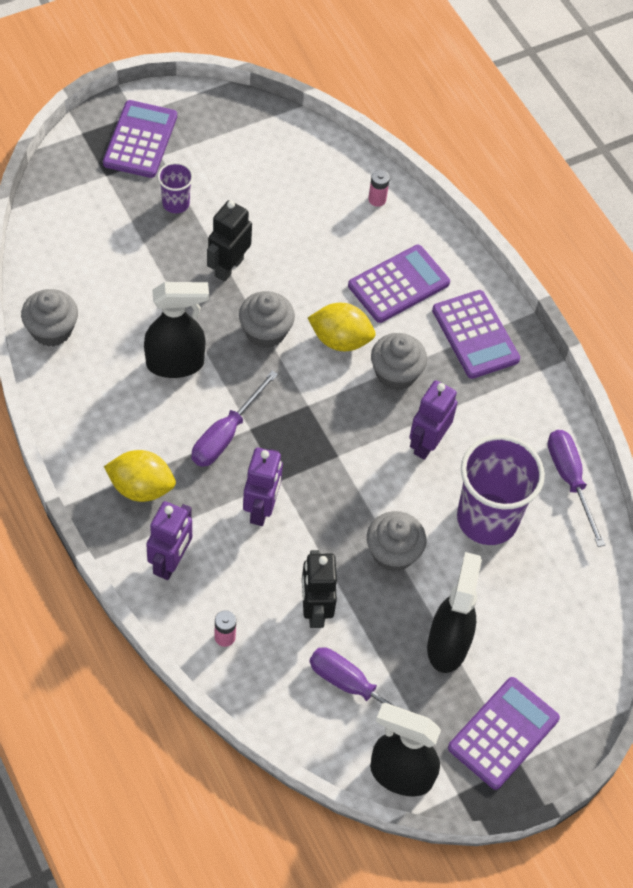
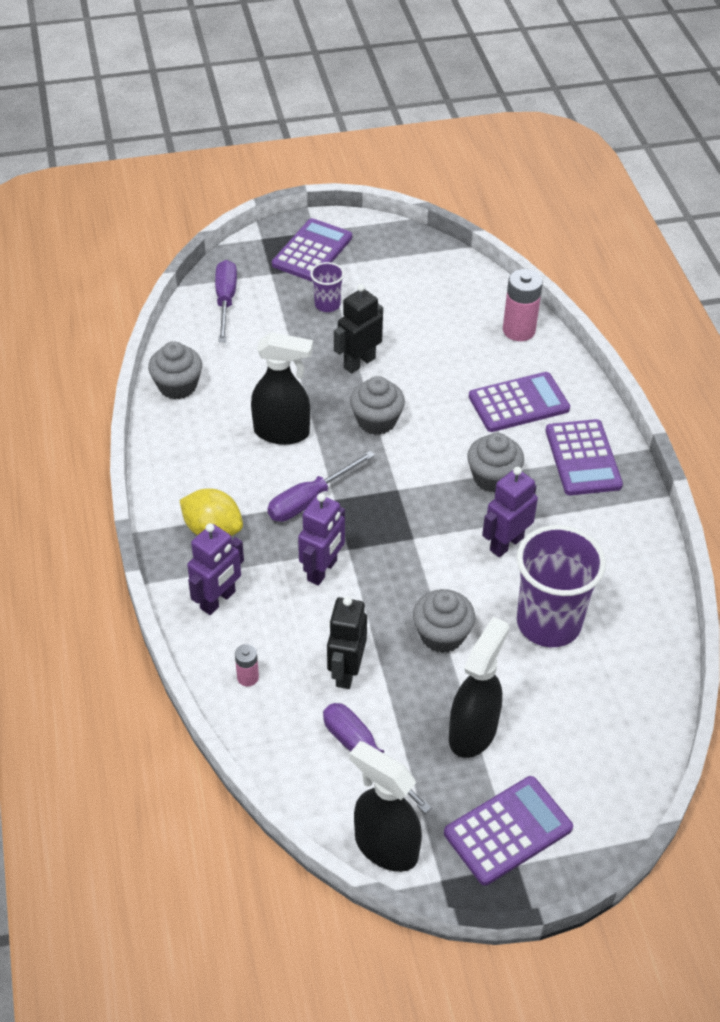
camera: 20 degrees right, 10 degrees down
(340, 340) = (447, 440): yellow lemon -> none
(377, 199) = (519, 330): pink battery -> pink battery, size x1.88
(570, 480) = (646, 604): purple screwdriver -> purple screwdriver (226, 301)

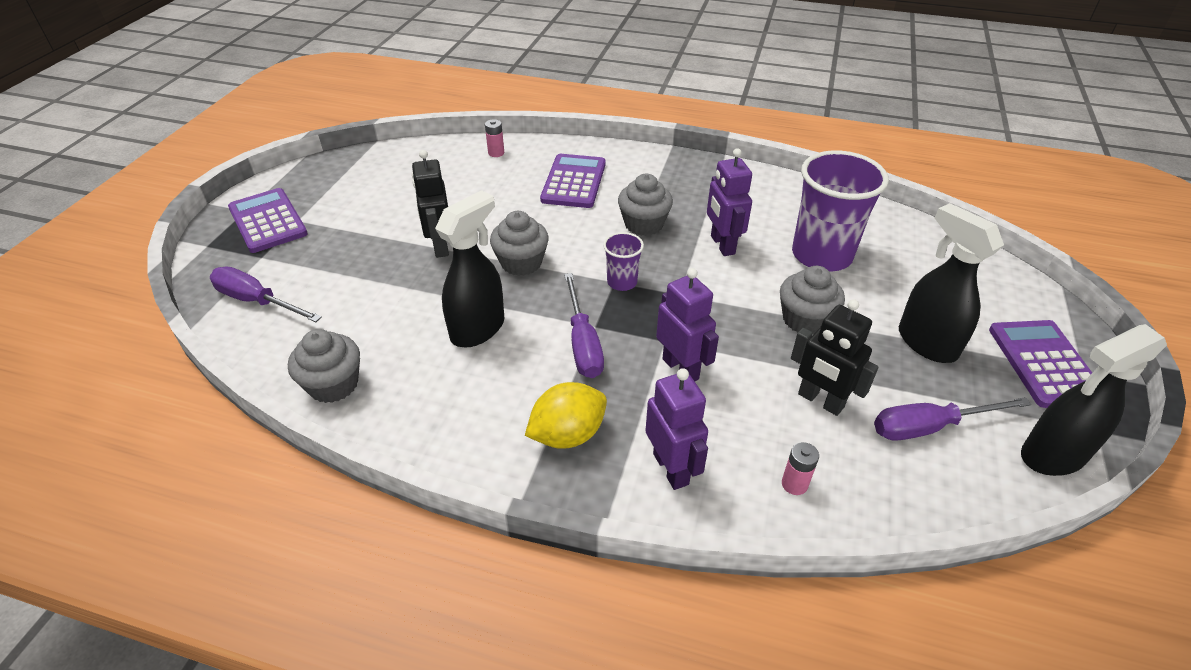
camera: 60 degrees left, 5 degrees down
(327, 304) = (346, 238): purple cup -> purple cup (622, 282)
(519, 330) = (496, 153): pink battery -> pink battery, size x0.53
(583, 458) = (659, 175): purple calculator -> none

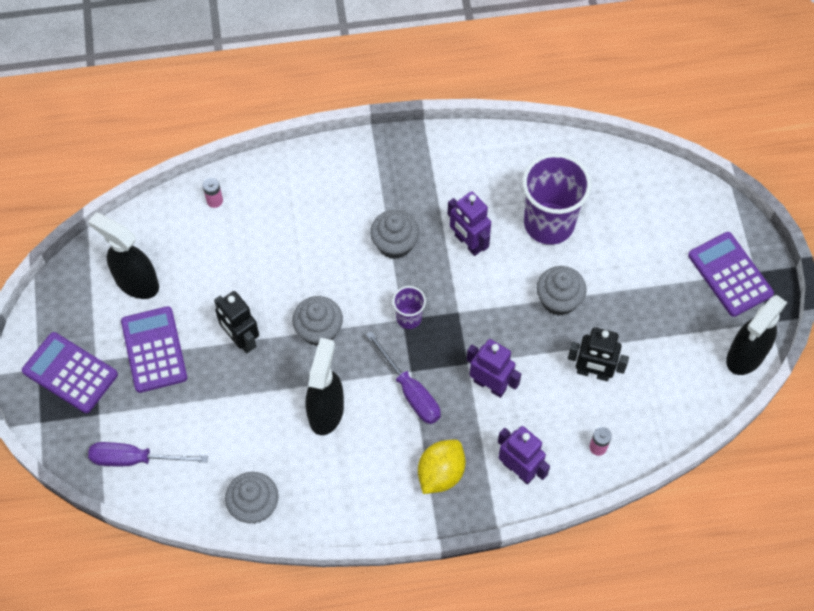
camera: 25 degrees left, 20 degrees up
(573, 182) = (308, 213): purple calculator -> purple calculator (154, 350)
(926, 343) = (648, 288): black spray bottle -> black spray bottle (136, 282)
(929, 427) = (667, 365): purple screwdriver -> none

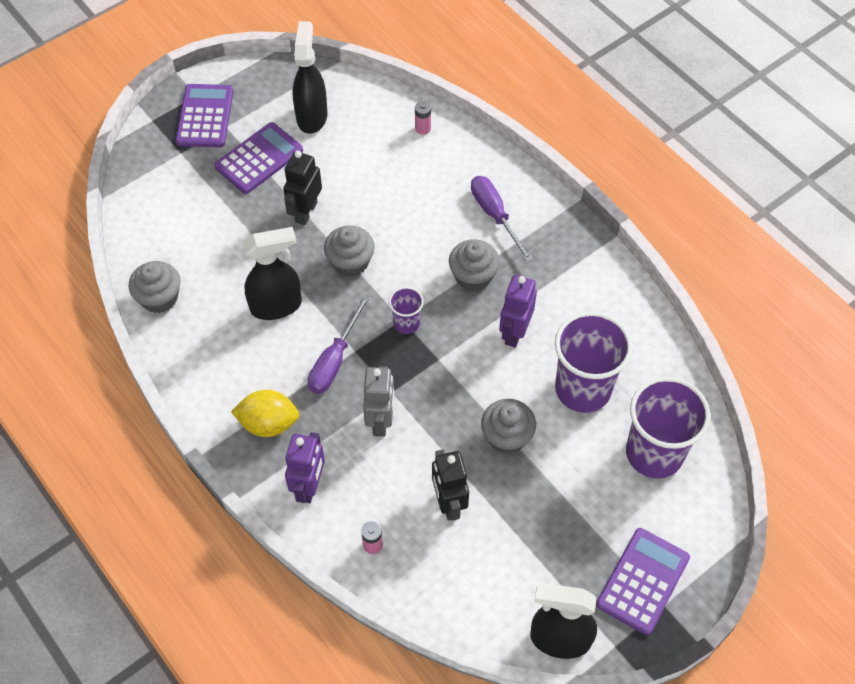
camera: 60 degrees right, 5 degrees down
(135, 459) = (155, 196): purple screwdriver -> purple screwdriver (495, 215)
(490, 385) = (381, 421): purple robot -> grey robot
(632, 207) = (654, 453): none -> purple cup

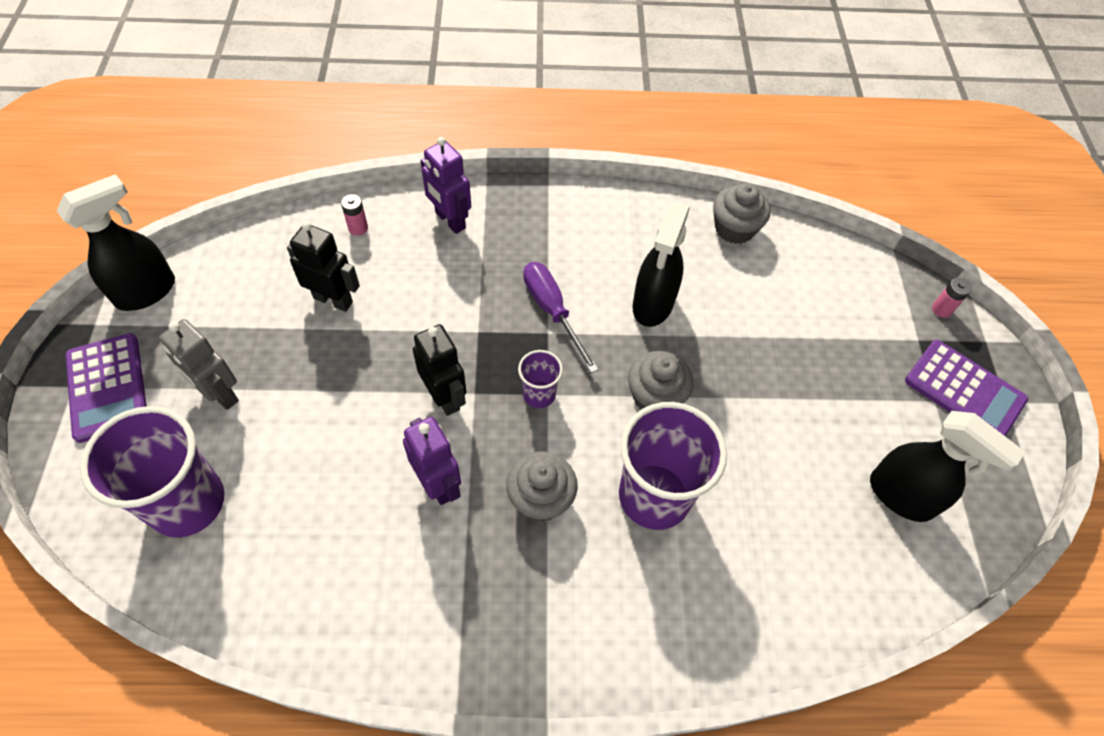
camera: 125 degrees right, 0 degrees up
(259, 158) = (864, 403): purple calculator -> none
(268, 423) = (534, 229): yellow lemon -> none
(306, 212) = (754, 399): black robot -> black robot (445, 397)
(381, 421) = (457, 304): grey robot -> grey robot (220, 393)
(423, 128) = (802, 610): pink battery -> pink battery (941, 309)
(495, 215) = (603, 588): purple screwdriver -> none
(507, 436) = (342, 388): grey cupcake -> none
(583, 389) = (316, 496): purple cup -> purple cup (654, 496)

